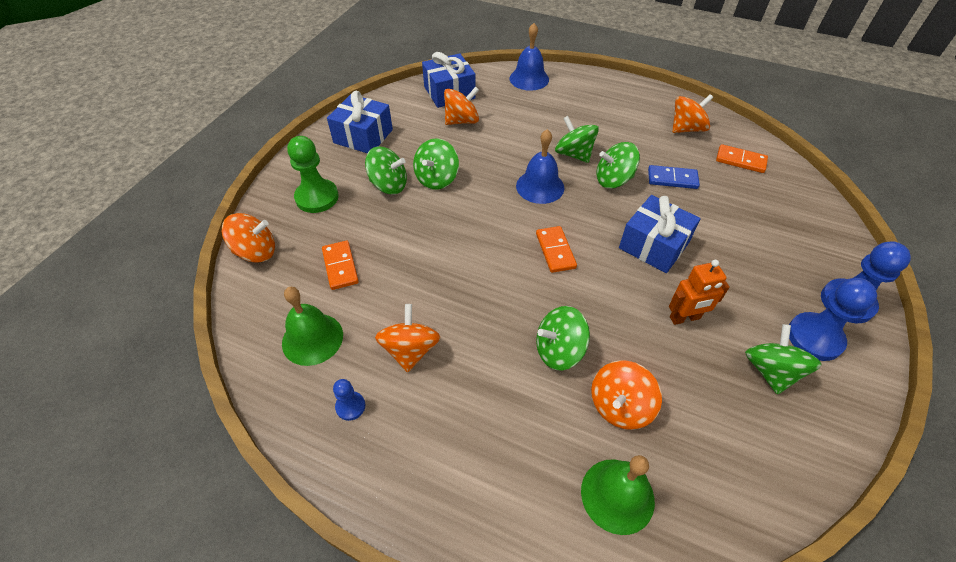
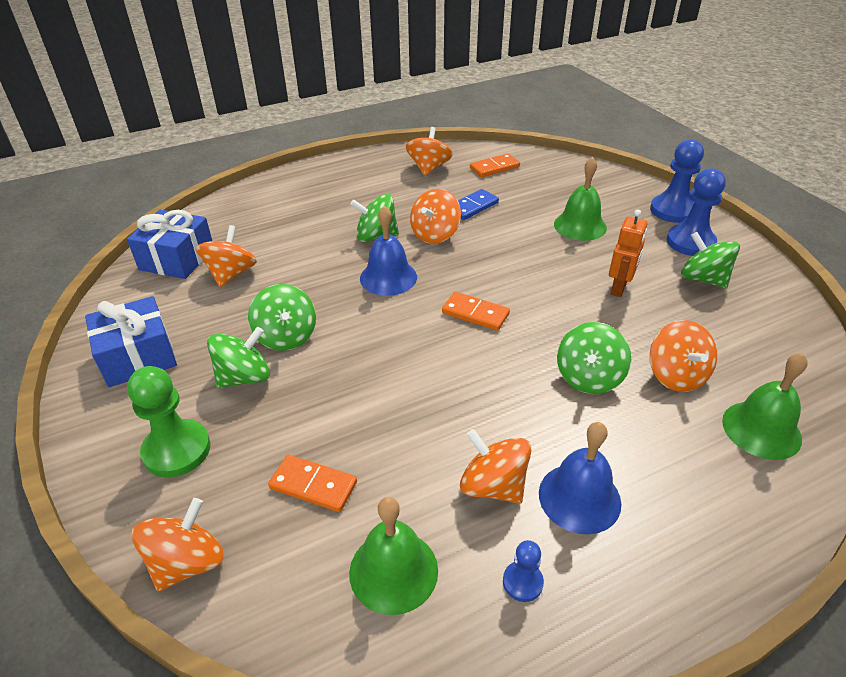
camera: 50 degrees left, 10 degrees down
(529, 79) = (243, 203): blue bell -> blue bell (579, 497)
(613, 180) = (435, 234): green spinning top -> orange spinning top
(654, 245) = (530, 258): blue gift -> none
(735, 252) = (580, 226): none -> green bell

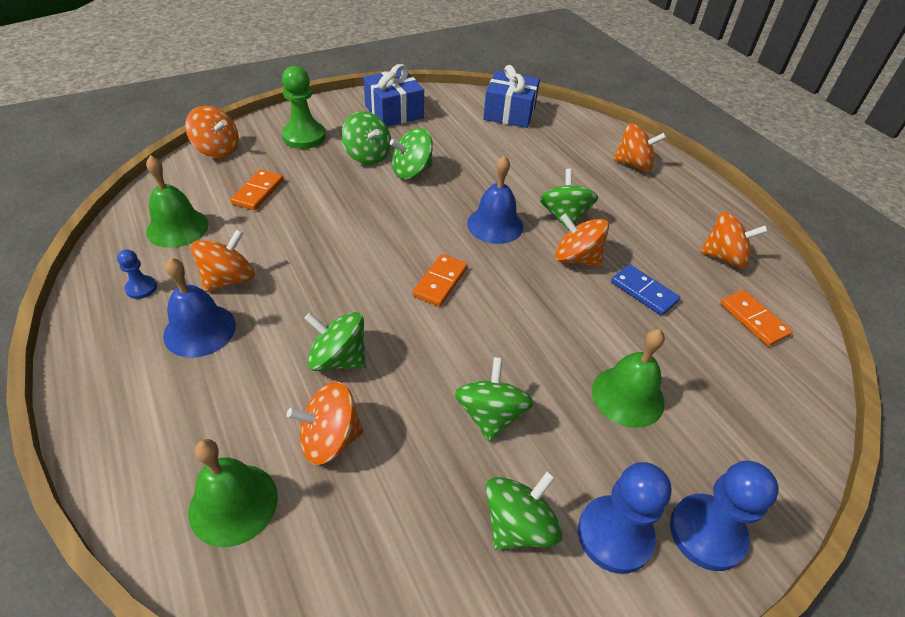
camera: 85 degrees right, 5 degrees up
(231, 274) = (491, 139): orange spinning top -> orange spinning top (633, 164)
(619, 288) = (490, 415): orange robot -> green spinning top

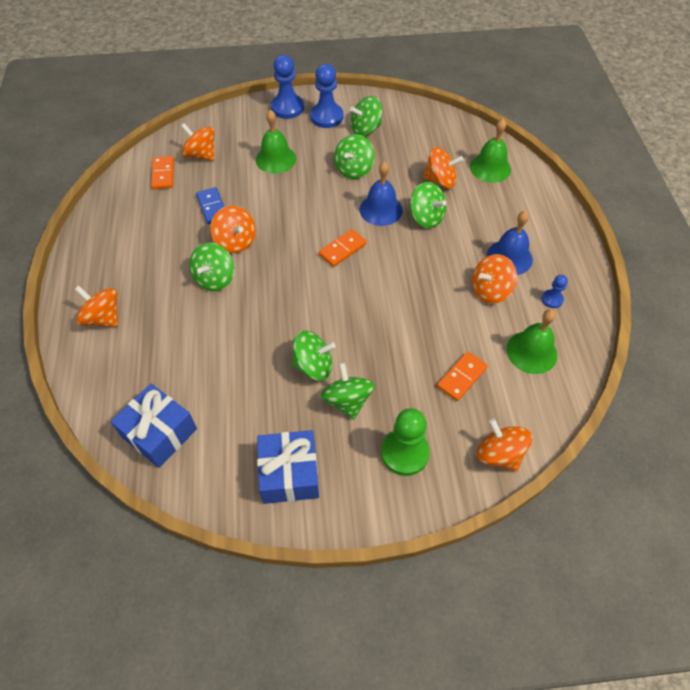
camera: 155 degrees left, 10 degrees up
(495, 225) = (275, 286): blue bell -> blue bell (381, 209)
(724, 257) = (132, 215): orange spinning top -> orange spinning top (201, 155)

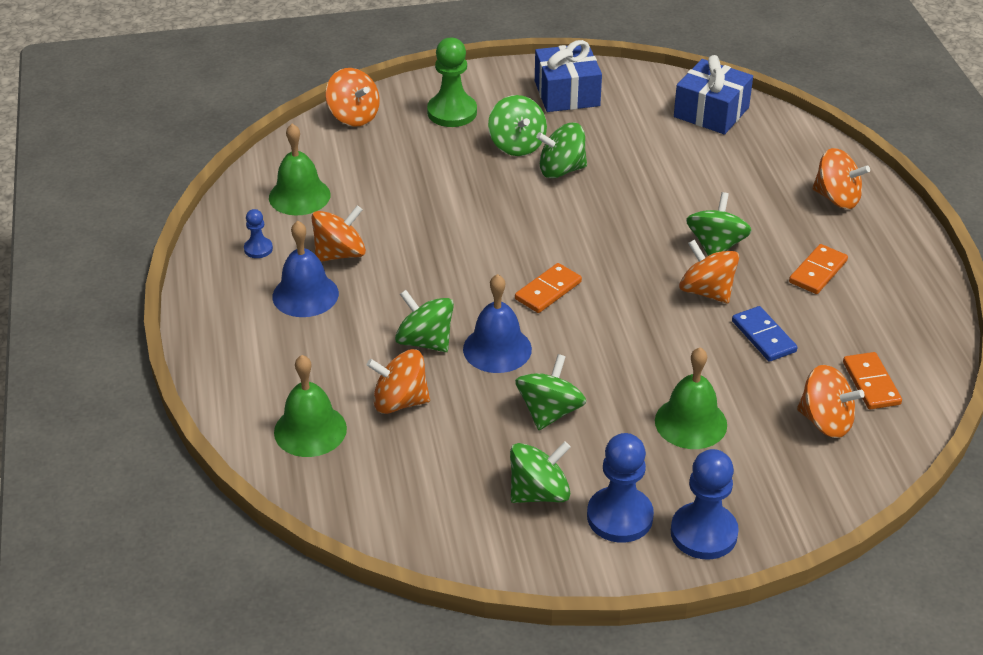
camera: 175 degrees right, 15 degrees down
(461, 377) = (387, 170): orange domino -> orange domino (818, 272)

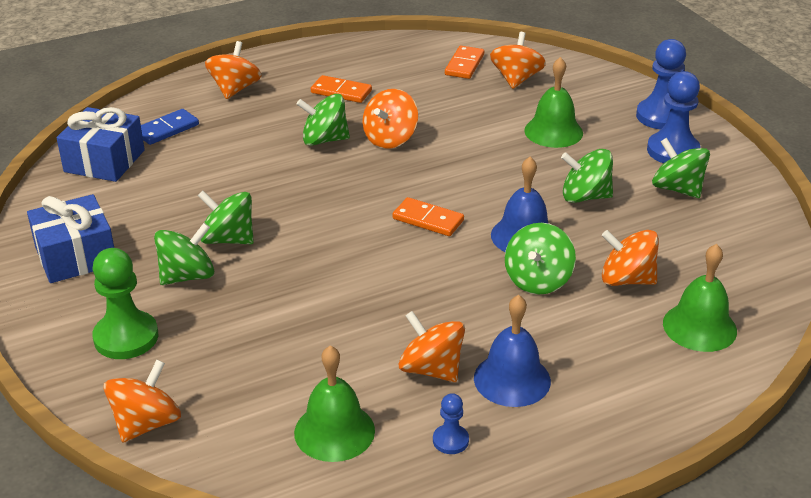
camera: 105 degrees left, 5 degrees down
(400, 401) = (626, 279): orange spinning top -> orange spinning top turned 120 degrees clockwise
(561, 170) = (228, 239): green spinning top -> green spinning top turned 135 degrees clockwise
(763, 336) = (435, 109): blue domino -> blue domino (167, 129)
(871, 383) = (464, 65): orange domino -> orange domino turned 45 degrees counterclockwise

